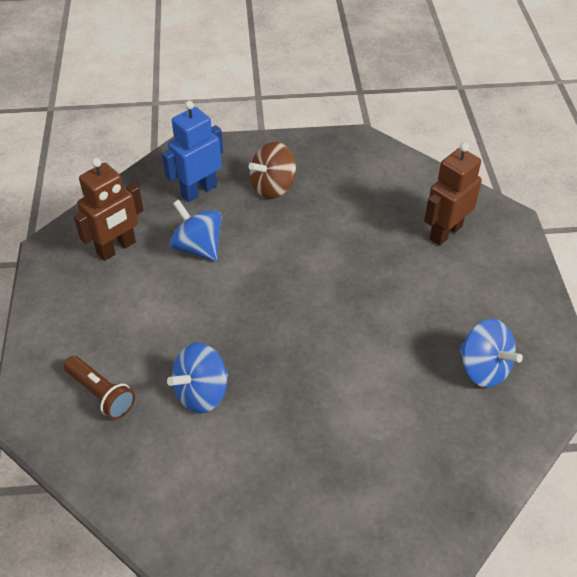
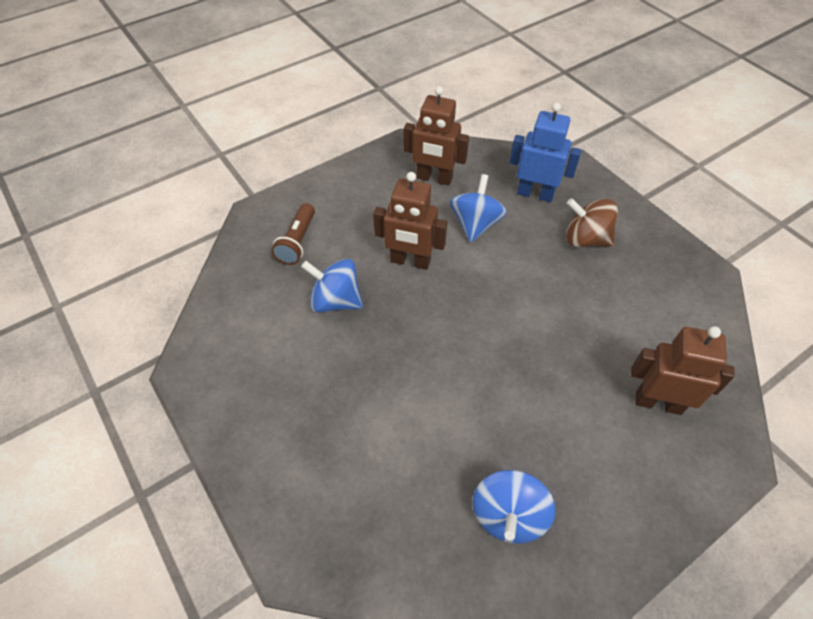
camera: 60 degrees right, 5 degrees up
(201, 314) = (410, 261): none -> brown robot

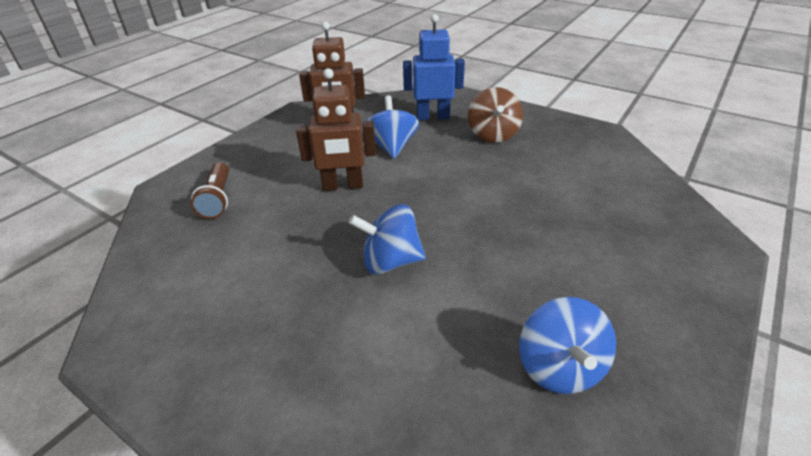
camera: 20 degrees left, 15 degrees down
(335, 301) = (278, 235): blue spinning top -> blue spinning top (390, 261)
(585, 239) = (493, 134): brown spinning top -> brown spinning top turned 90 degrees counterclockwise
(658, 402) = (630, 226): brown robot -> none

